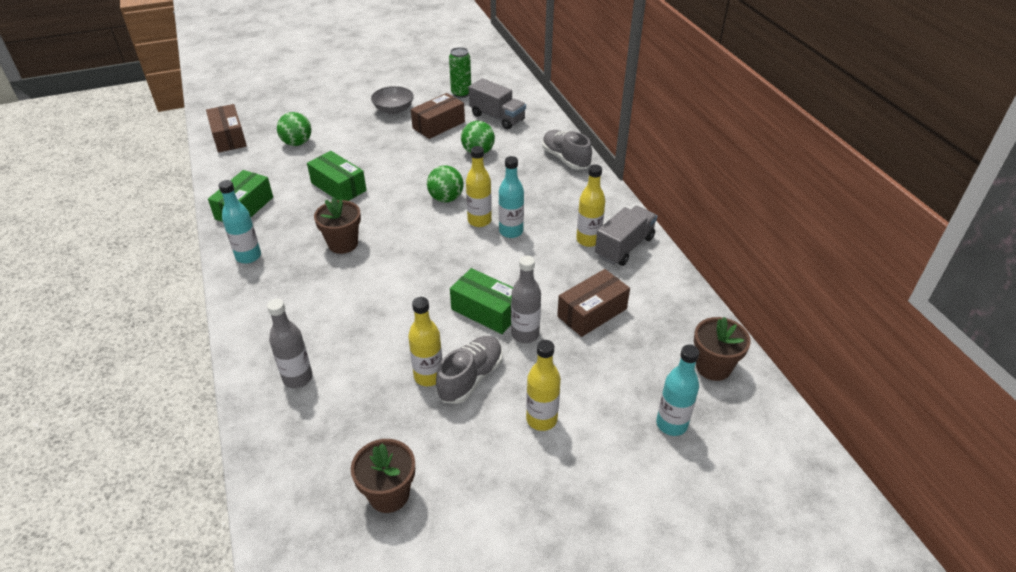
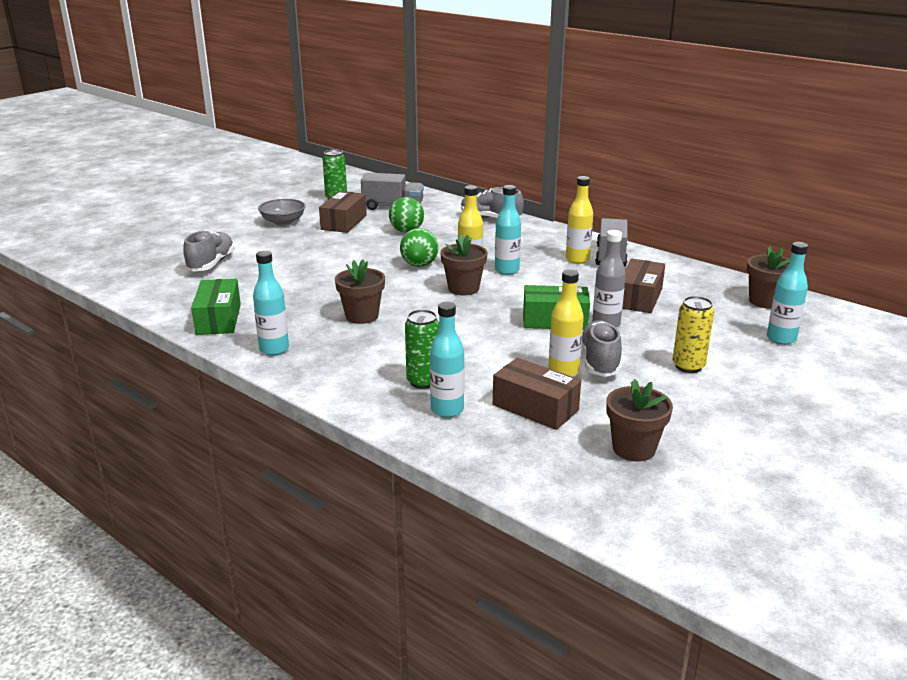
camera: 30 degrees left, 15 degrees down
(229, 137) = (124, 276): brown box -> brown box (535, 407)
(297, 143) = (211, 264): green ball -> grey shoe
(297, 378) = (447, 410): grey bottle -> turquoise bottle
(312, 338) = (423, 381): none -> green can
(338, 187) = (301, 282): green box -> none
(452, 241) = (463, 288): none -> brown flower pot
(541, 419) = (688, 366): yellow bottle -> yellow can

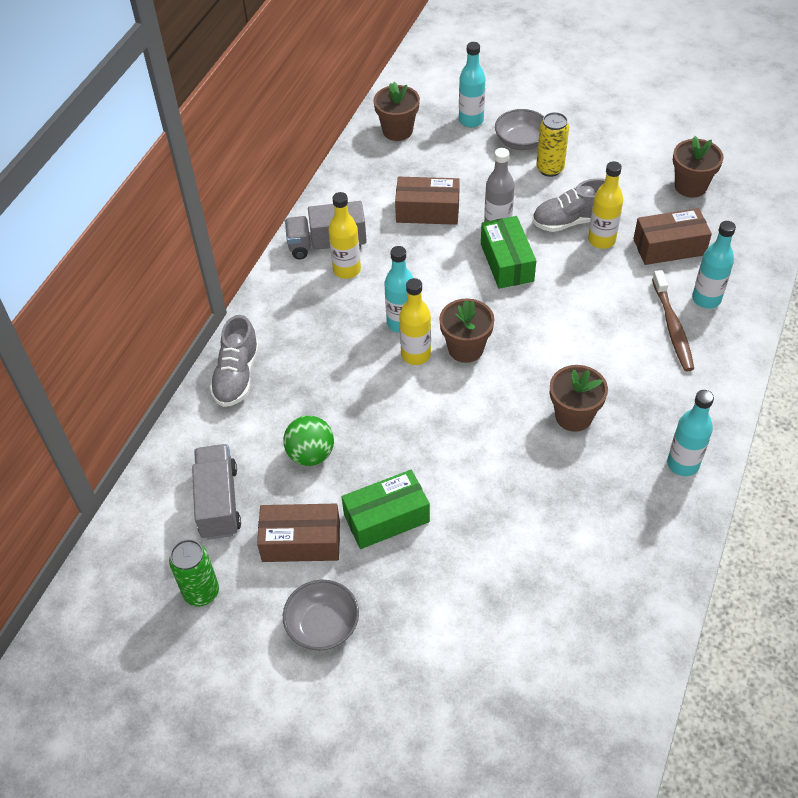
camera: 105 degrees left, 25 degrees up
(211, 264) = (508, 643): grey shoe -> none
(218, 319) = (650, 549): green box -> green box (386, 518)
(419, 265) = (418, 407): green ball -> none
(423, 381) = (672, 327): green can -> brown toothbrush
(535, 407) = (669, 247): brown box -> brown box turned 60 degrees clockwise
(740, 359) = (521, 141): none -> grey bowl

